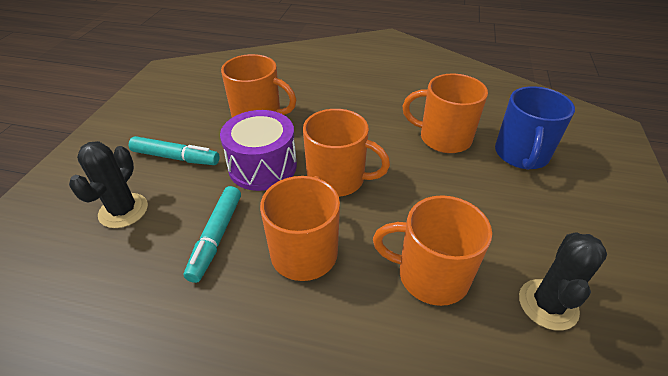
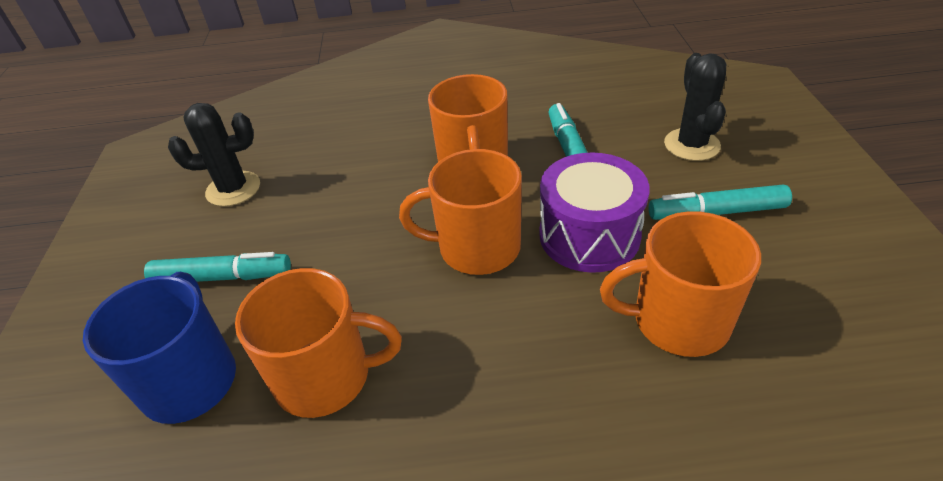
camera: 165 degrees right, 0 degrees up
(431, 275) = (343, 181): orange mug -> none
(524, 210) = (222, 277): none -> turquoise marker
(548, 304) = (233, 189): black cactus -> black cactus turned 75 degrees clockwise

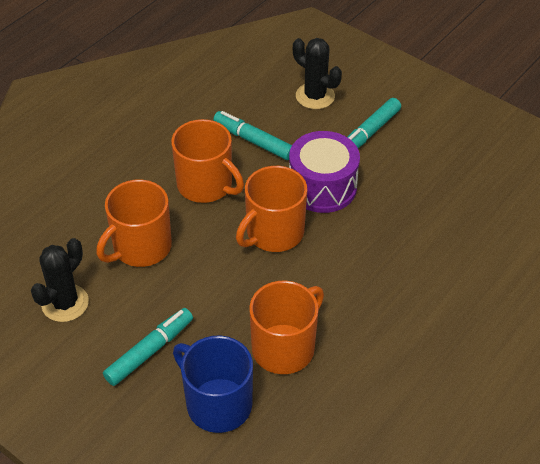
camera: 50 degrees left, 5 degrees up
(678, 321) = (408, 204): orange mug -> orange mug (141, 247)

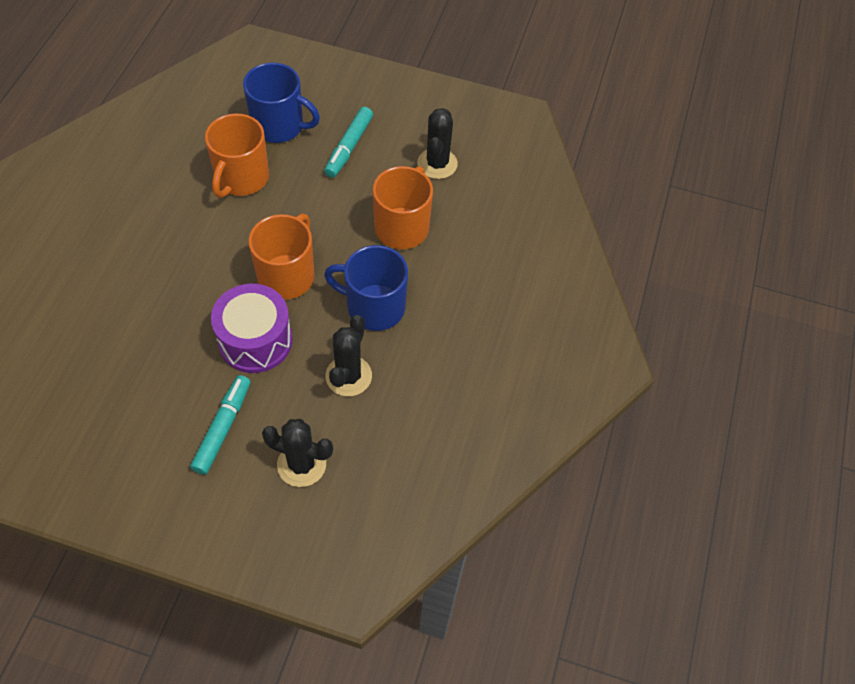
camera: 155 degrees right, 10 degrees up
(206, 185) = (374, 307): orange mug -> blue mug
(253, 141) = (348, 376): turquoise marker -> black cactus

